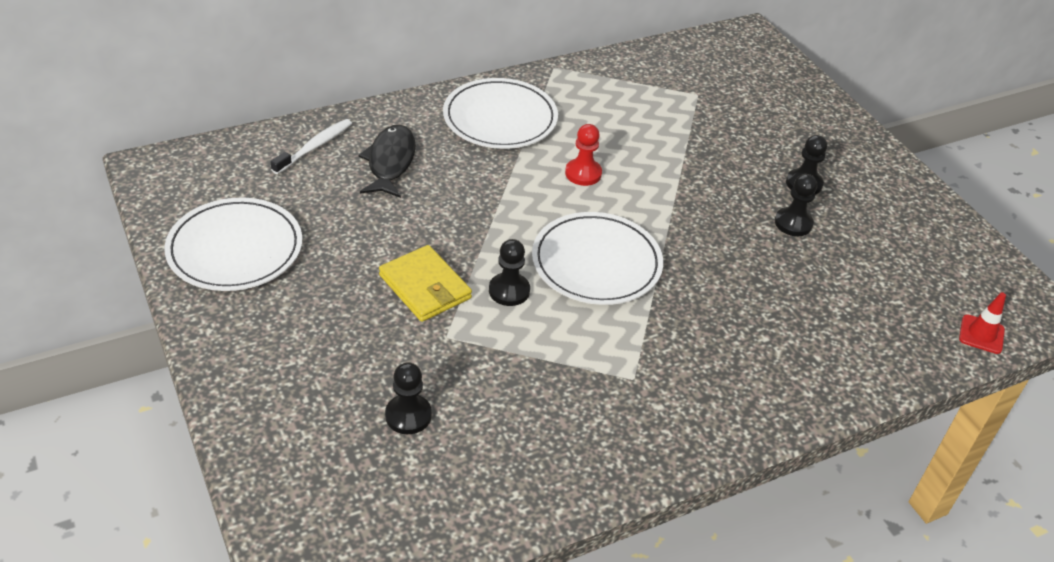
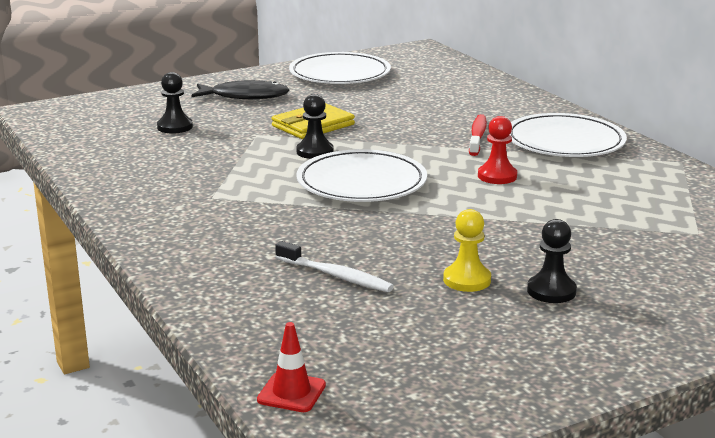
camera: 90 degrees right, 20 degrees down
(315, 147) = (473, 85): white toothbrush -> white toothbrush (336, 276)
(390, 162) = (468, 108): black fish -> black fish (245, 96)
(477, 169) = (477, 136): none -> red toothbrush
(793, 223) = (467, 280): black pawn -> yellow pawn

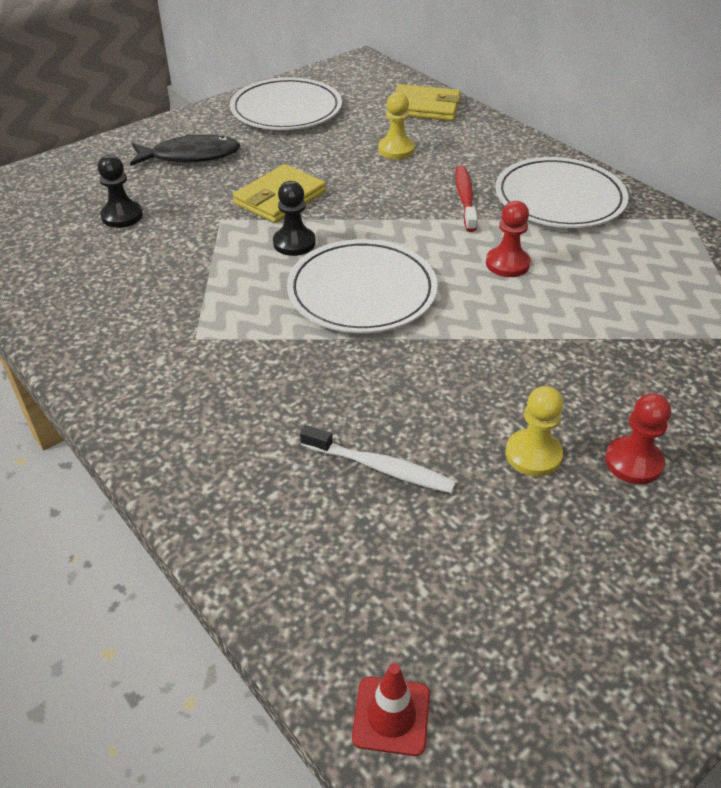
camera: 10 degrees left, 20 degrees up
(428, 103) = (396, 150): none -> yellow pawn
(467, 79) = (425, 107): none -> yellow wallet
(551, 291) = (633, 462): black pawn -> red pawn

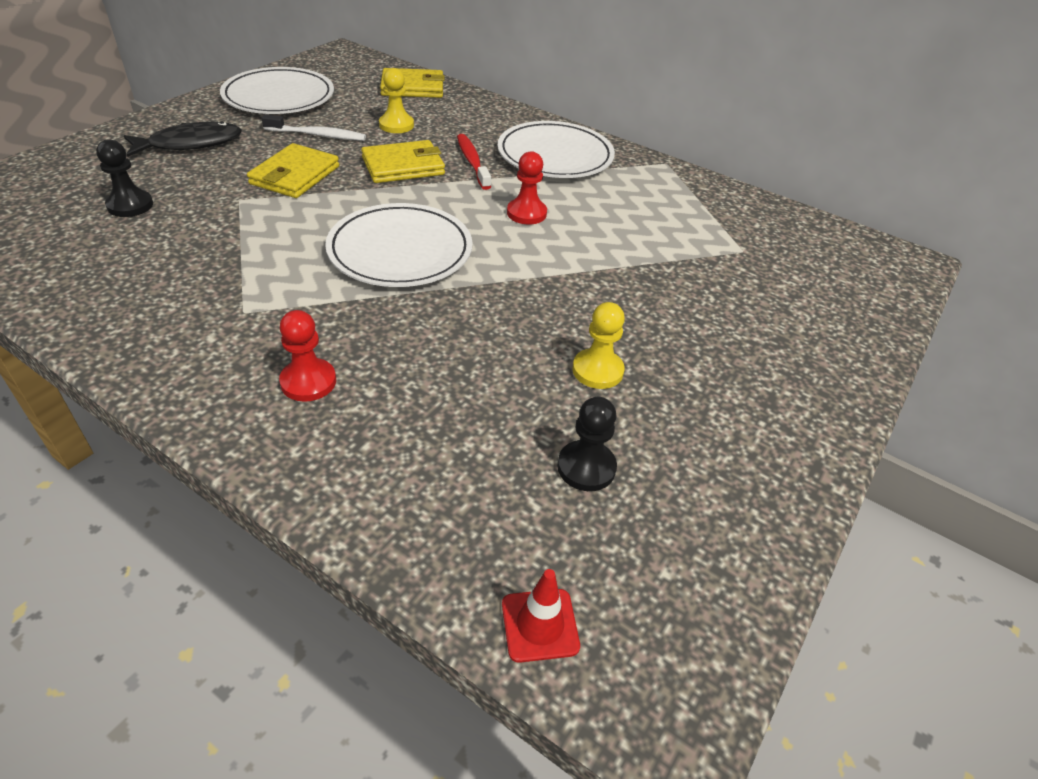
camera: 20 degrees left, 0 degrees up
(294, 243) = (321, 214): black pawn -> black pawn (586, 467)
(380, 467) = (464, 404): white toothbrush -> white toothbrush (318, 135)
(390, 197) = (403, 166): none -> yellow wallet
(633, 462) = (682, 363): red pawn -> red pawn (308, 382)

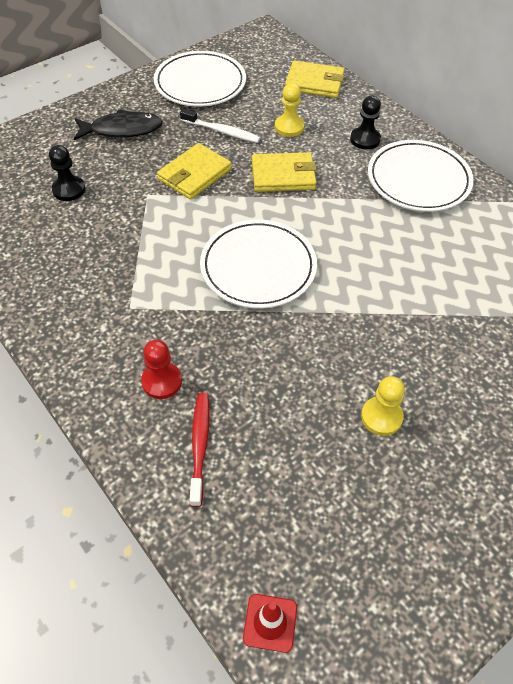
camera: 20 degrees right, 10 degrees up
(472, 162) = (343, 178): red toothbrush -> red toothbrush (200, 445)
(526, 213) = (373, 243): red pawn -> none
(586, 467) = (343, 504): black pawn -> black pawn (365, 139)

